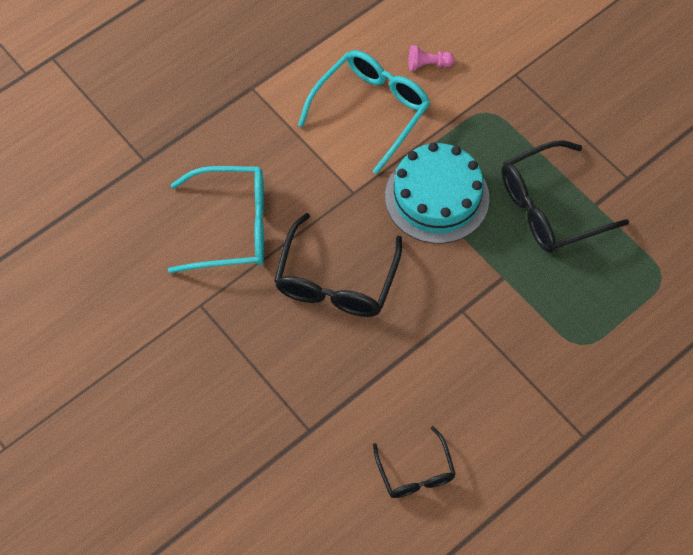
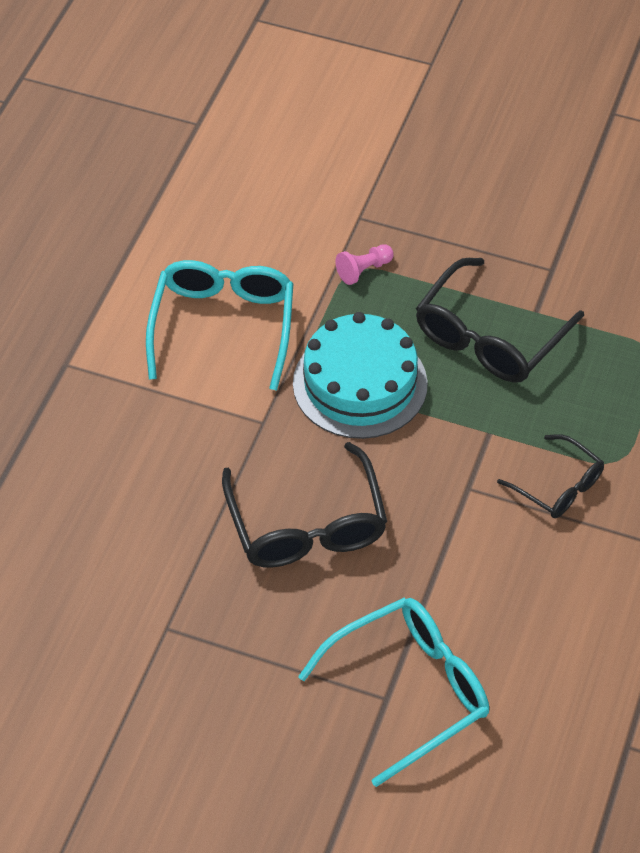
camera: 30 degrees left, 10 degrees down
(230, 227) = (144, 526): turquoise glasses -> turquoise glasses (408, 692)
(415, 471) = (532, 680): black glasses -> black glasses (557, 485)
(428, 64) = (255, 249): pink pawn -> pink pawn (364, 270)

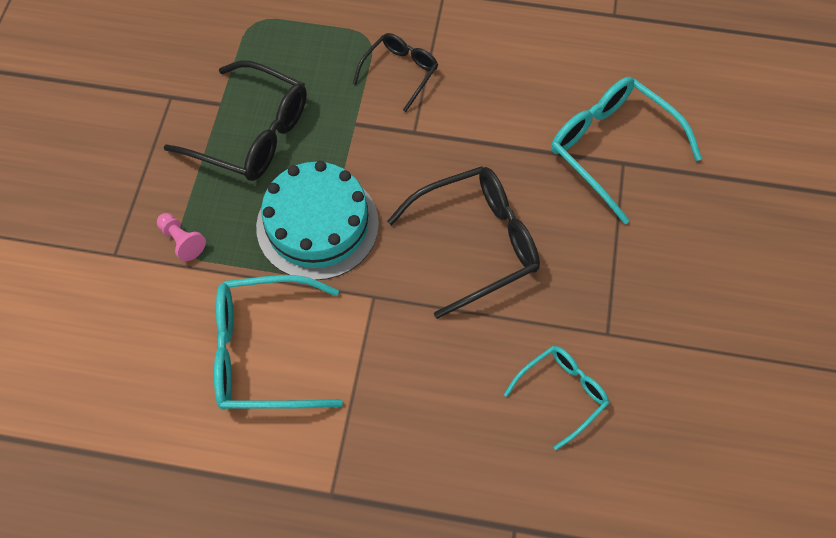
camera: 100 degrees left, 10 degrees up
(110, 569) = (561, 394): none -> turquoise glasses

